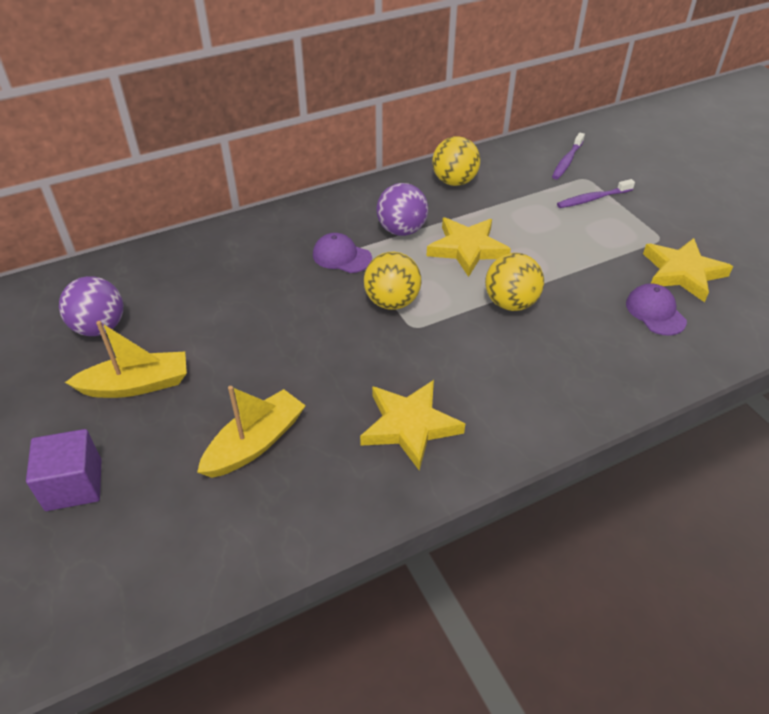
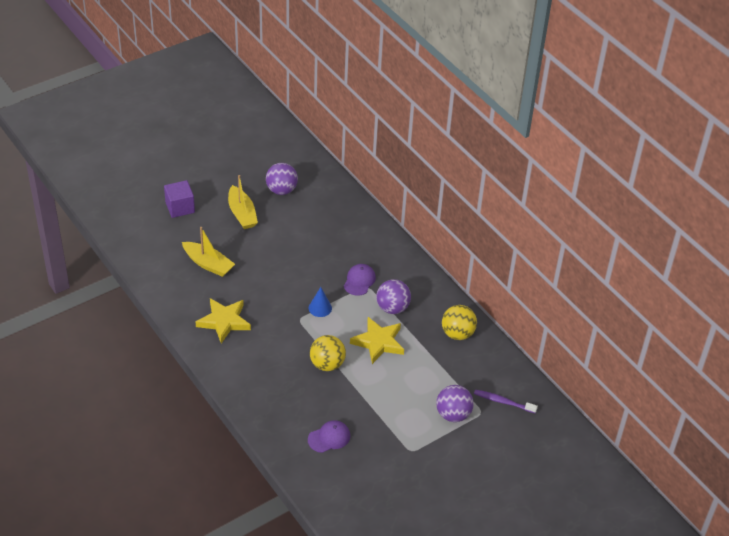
camera: 80 degrees right, 0 degrees up
(392, 302) = (320, 308): yellow ball -> blue cone
(593, 199) = (453, 414): purple toothbrush -> purple ball
(682, 273) = (373, 458): yellow star -> none

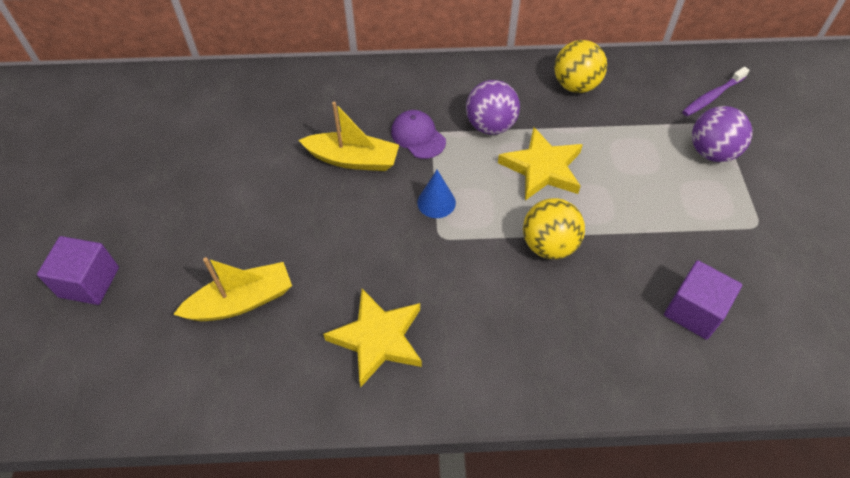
camera: 55 degrees left, 10 degrees up
(242, 214) = (180, 207): yellow boat -> yellow boat (353, 159)
(281, 190) = (180, 139): purple ball -> none
(329, 438) = (694, 311): purple cap -> purple cube

